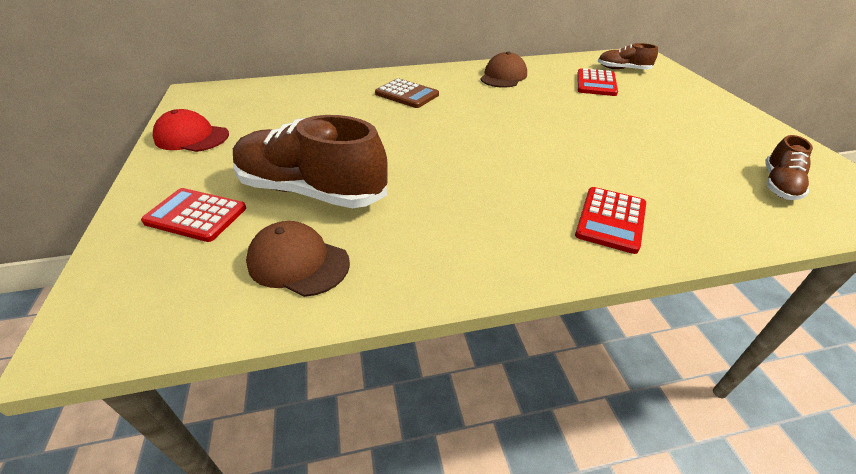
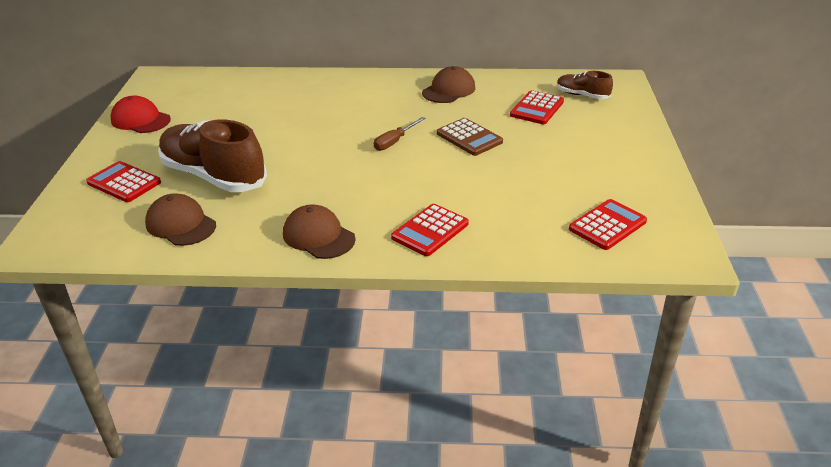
camera: 15 degrees right, 5 degrees down
(407, 94) = (341, 100): brown calculator -> brown calculator (469, 138)
(488, 249) = (318, 236): none -> brown cap
(490, 127) = (394, 141): none -> brown screwdriver
(779, 184) = (607, 225): brown shoe -> red calculator

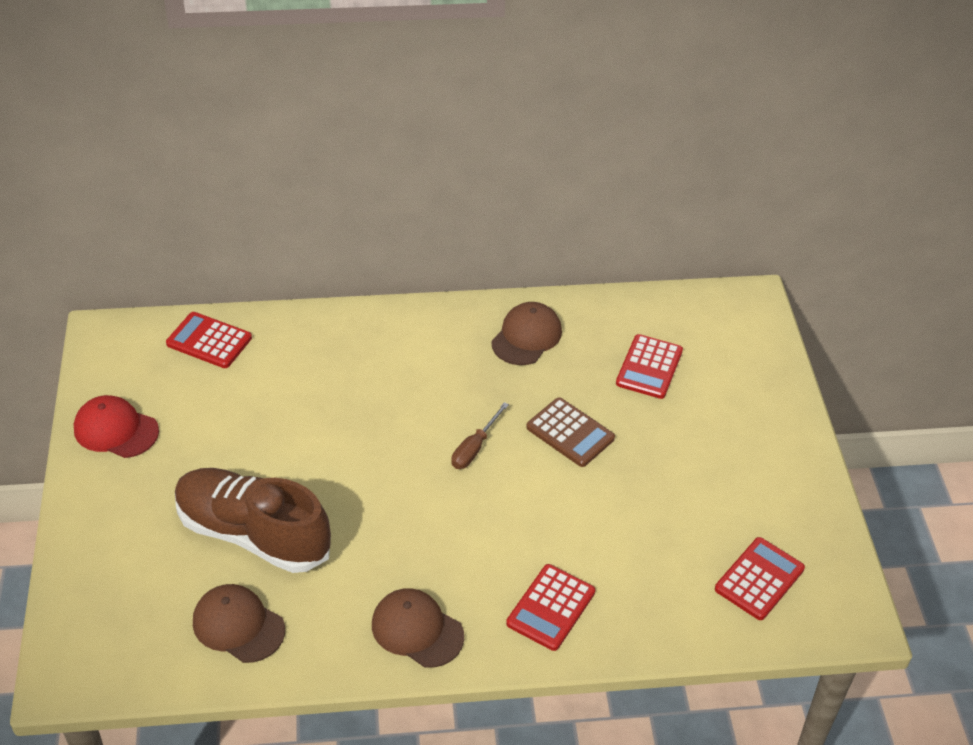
camera: 10 degrees left, 10 degrees up
(124, 182) = (137, 556): red calculator -> red calculator (209, 341)
(582, 95) = (705, 336): brown shoe -> none

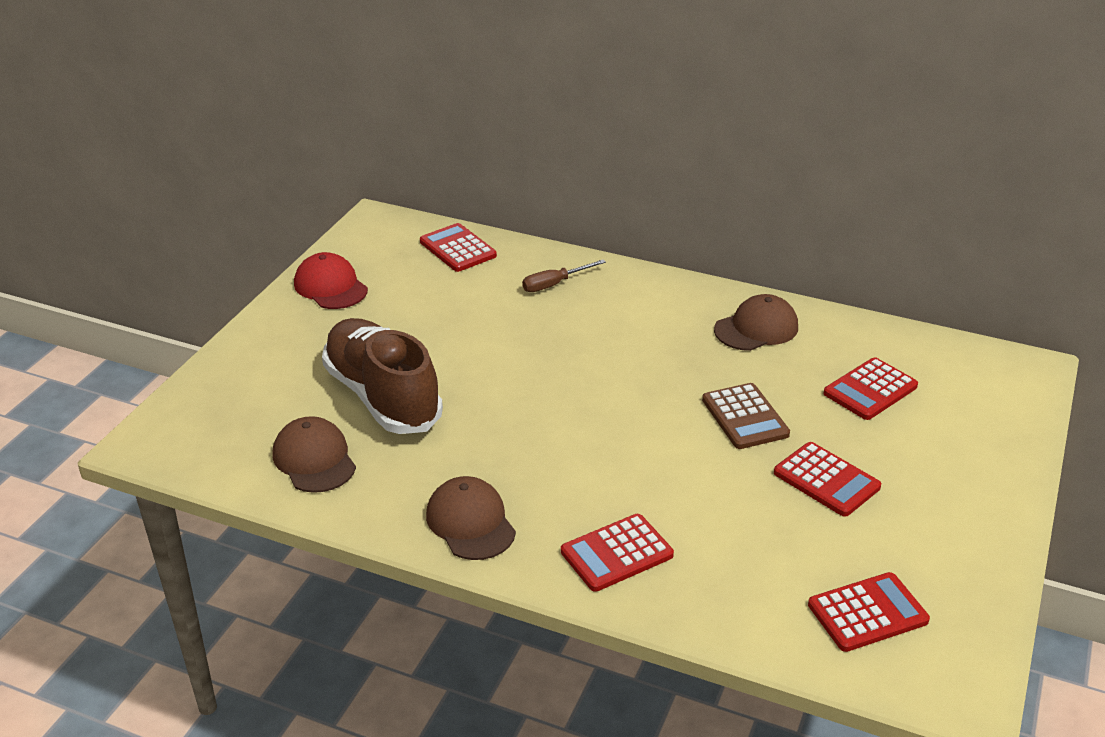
camera: 30 degrees right, 10 degrees down
(474, 448) = (638, 398): brown screwdriver -> brown screwdriver (554, 284)
(665, 470) = (826, 480): none -> red calculator

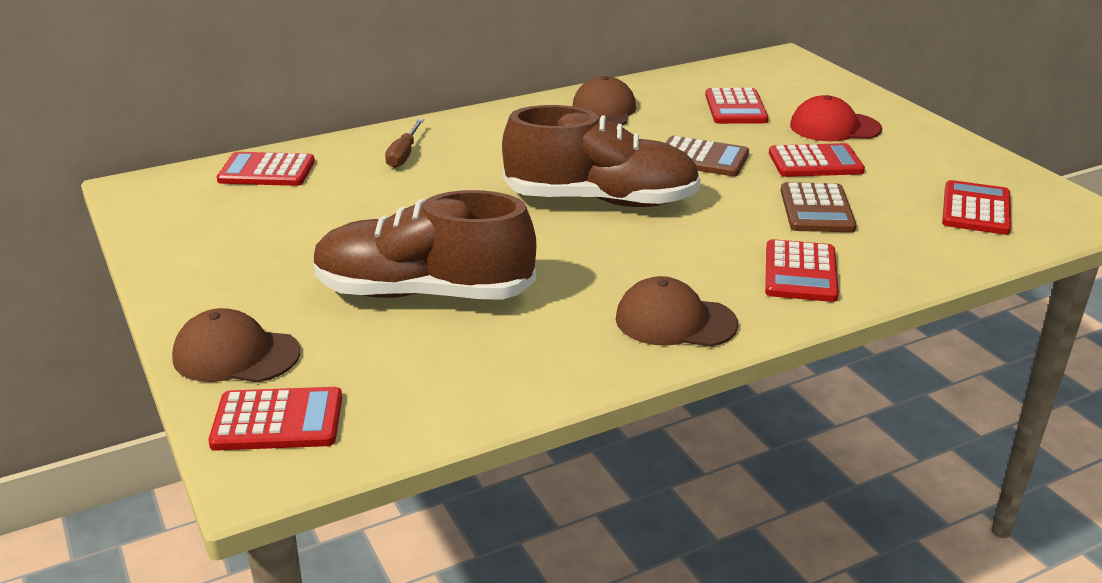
camera: 50 degrees left, 5 degrees down
(192, 423) = (277, 421): none -> red calculator
(314, 459) = (462, 367): brown cap -> brown cap (236, 355)
(330, 287) = (196, 252): red cap -> red cap (834, 127)
(603, 403) = (601, 200): none -> brown shoe
(737, 517) = (816, 209): none -> brown calculator

